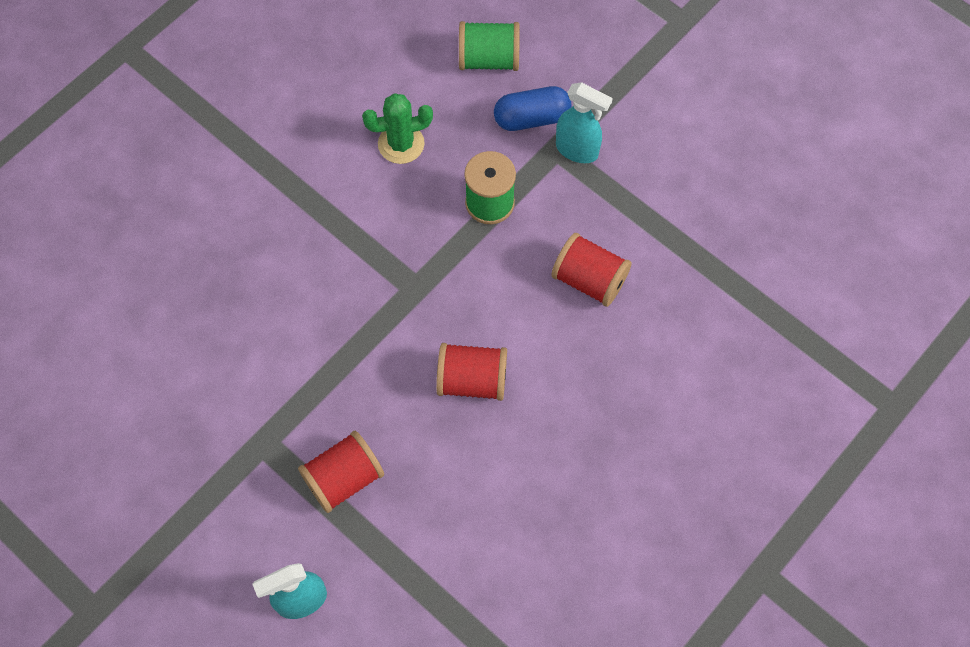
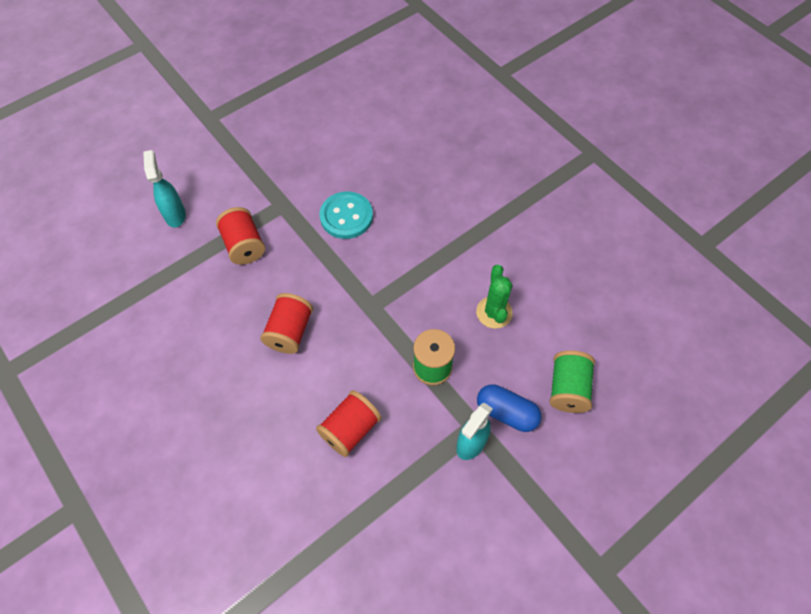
camera: 100 degrees right, 5 degrees down
(273, 348) = (346, 216): none -> turquoise button
(531, 118) = (506, 413): blue capsule -> blue capsule turned 60 degrees counterclockwise

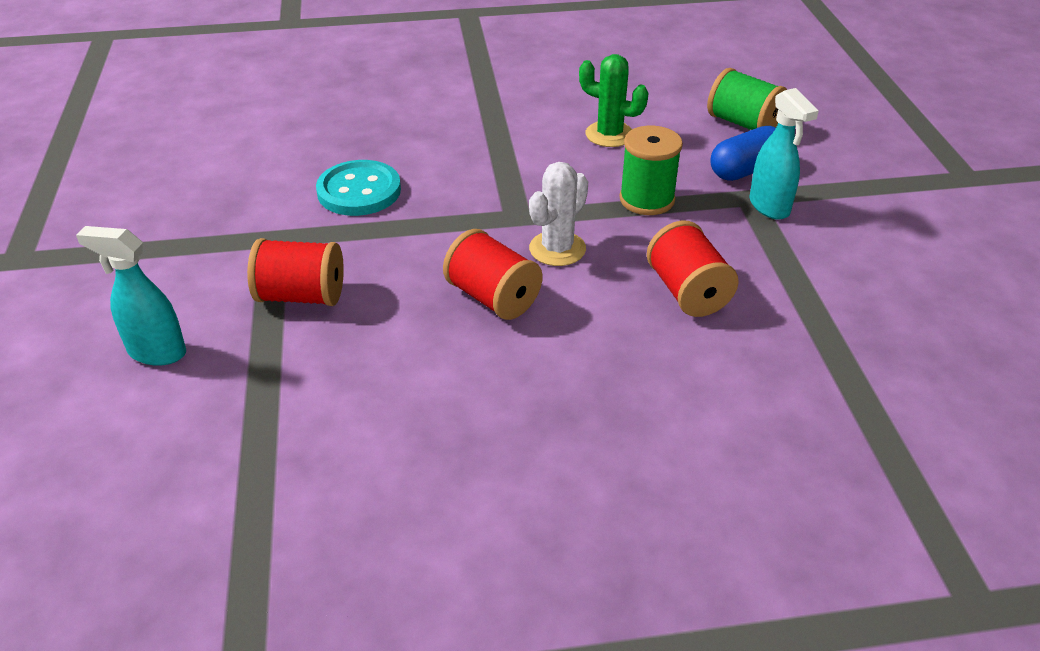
camera: 60 degrees left, 20 degrees down
(351, 342) = (557, 249): none -> white cactus

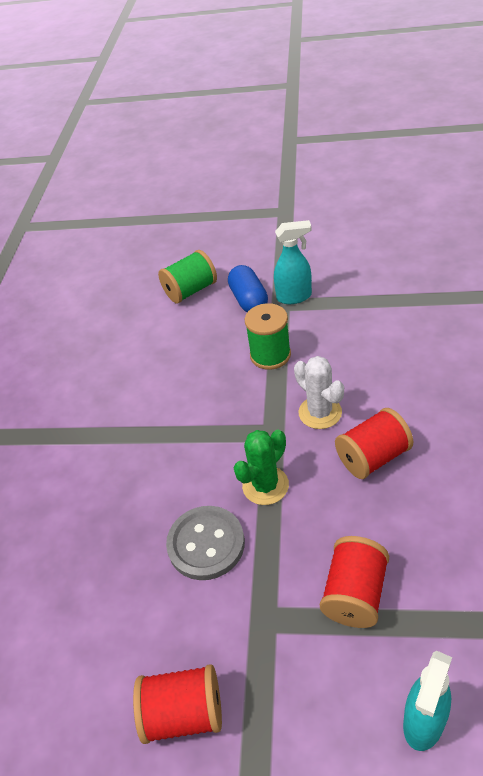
camera: 70 degrees left, 5 degrees up
(359, 191) = (206, 544): turquoise button -> grey button
(609, 134) = (177, 363): green cactus -> green cactus (265, 485)
(687, 292) = (379, 351): red spool -> red spool (184, 713)

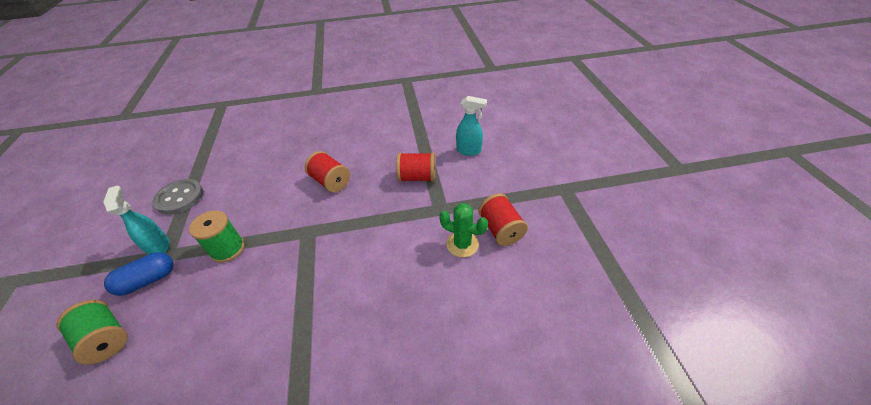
camera: 110 degrees left, 0 degrees up
(206, 544) = (399, 246): grey button -> grey button (179, 198)
(265, 485) = (352, 226): green cactus -> green cactus (462, 244)
(320, 412) = (293, 210): white cactus -> none

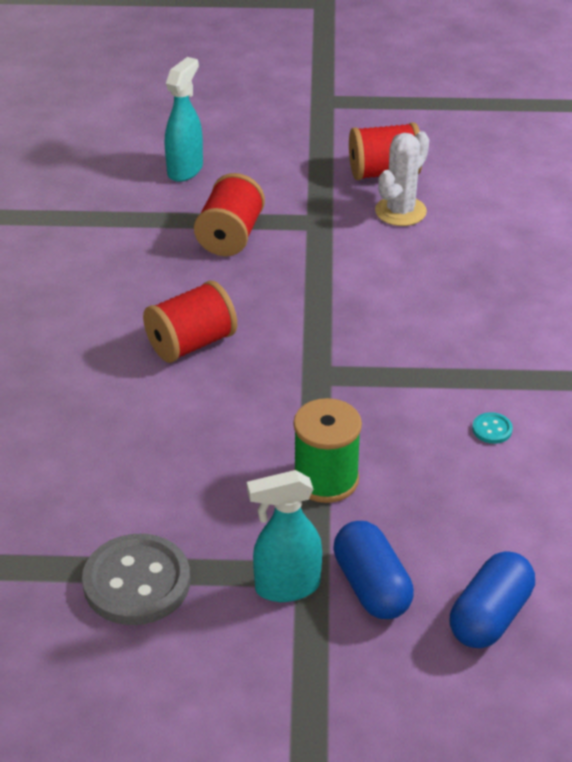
camera: 80 degrees left, 5 degrees down
(106, 339) = (490, 616): green spool -> blue capsule
(255, 322) = (492, 429): none -> turquoise button
(462, 244) = (400, 211): green cactus -> white cactus

